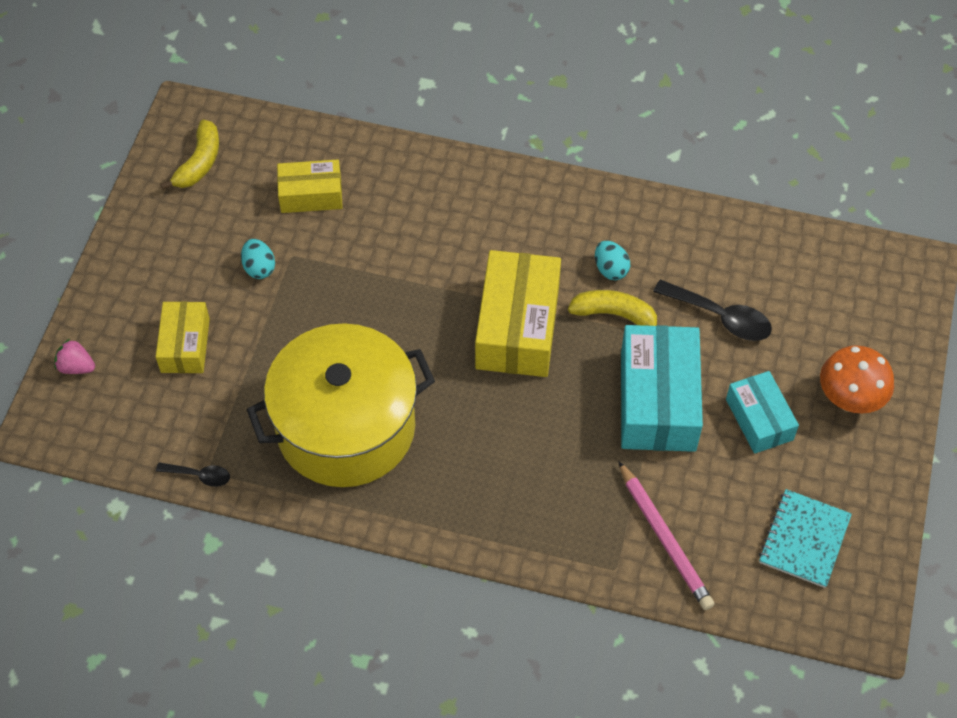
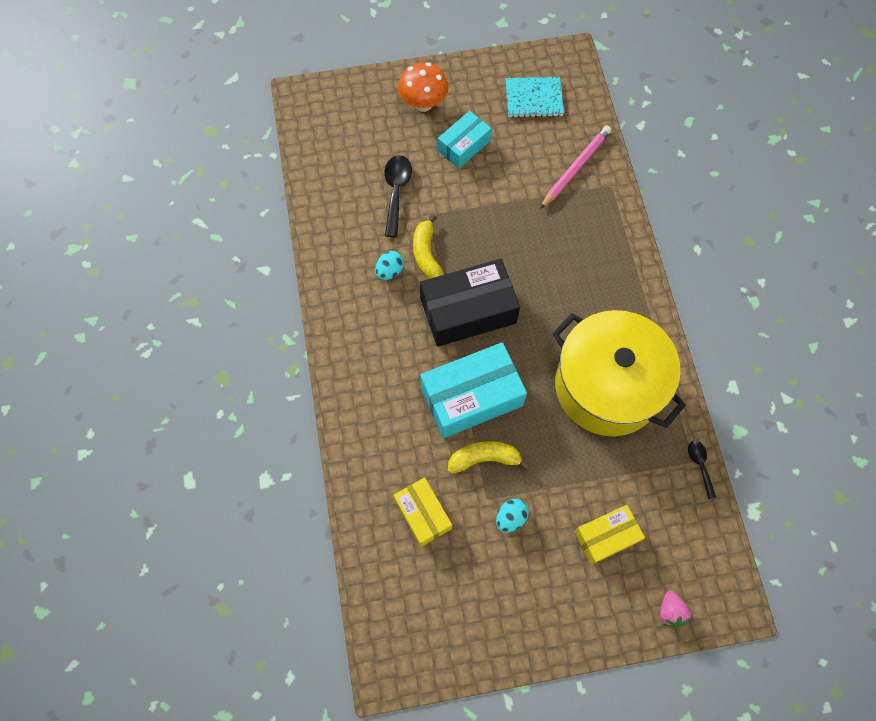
camera: 115 degrees left, 10 degrees up
(199, 162) = (433, 627): yellow banana -> yellow banana (484, 458)
(517, 327) = (468, 311): yellow box -> black box
(658, 401) = (481, 205): turquoise box -> turquoise box (471, 397)

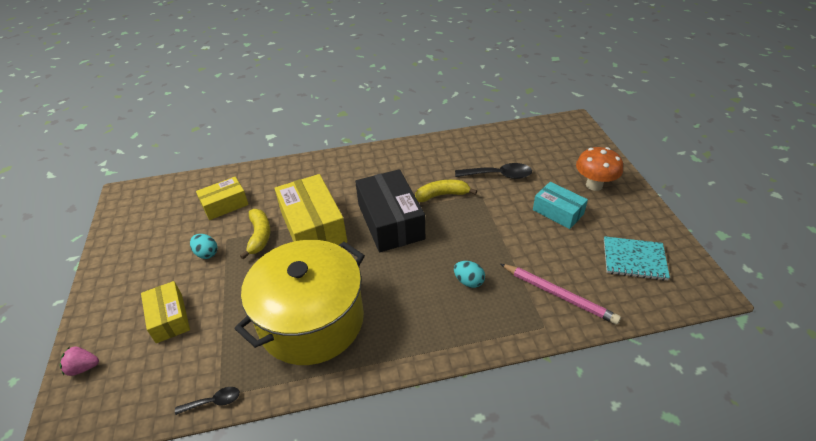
camera: 90 degrees right, 25 degrees down
(389, 271) = (424, 176): turquoise egg -> turquoise egg (468, 281)
(471, 397) = (313, 227): turquoise box -> yellow box
(533, 99) = (634, 259): turquoise notebook -> turquoise notebook turned 75 degrees counterclockwise

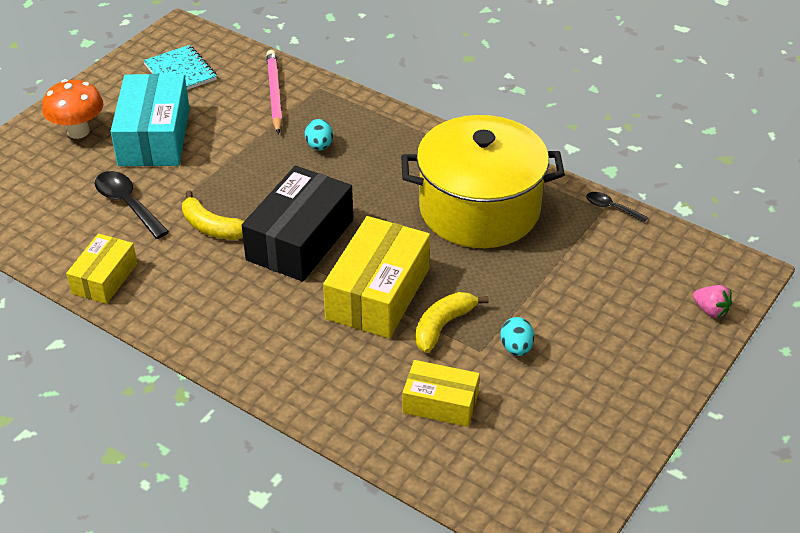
camera: 135 degrees left, 0 degrees up
(169, 318) = (604, 302): yellow box -> yellow box (104, 278)
(558, 212) = (154, 137): turquoise box -> turquoise box, size x1.69

